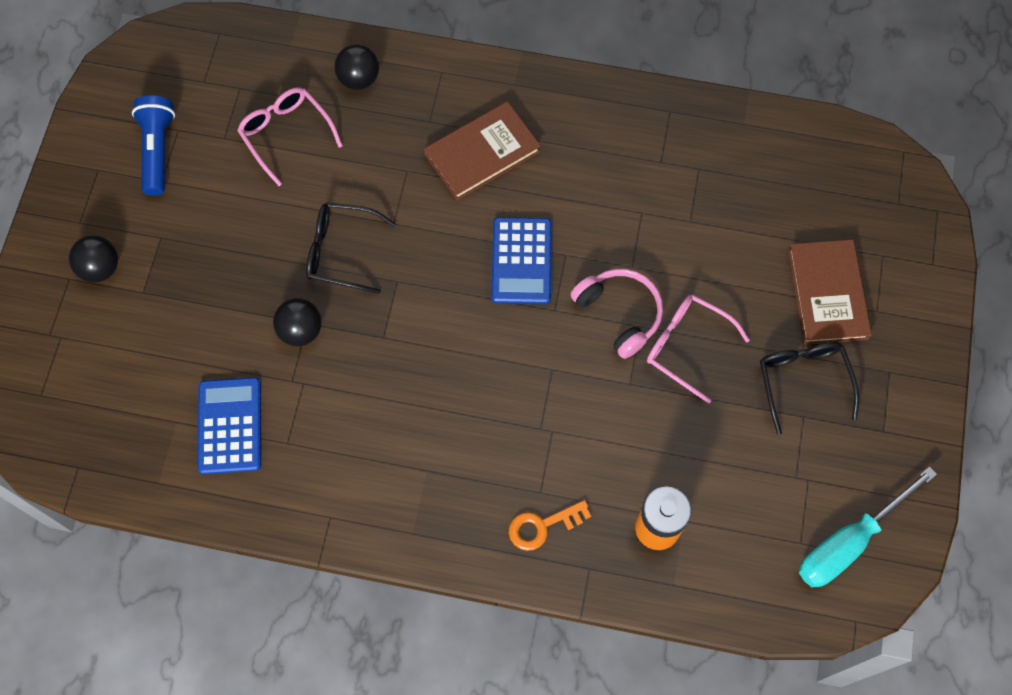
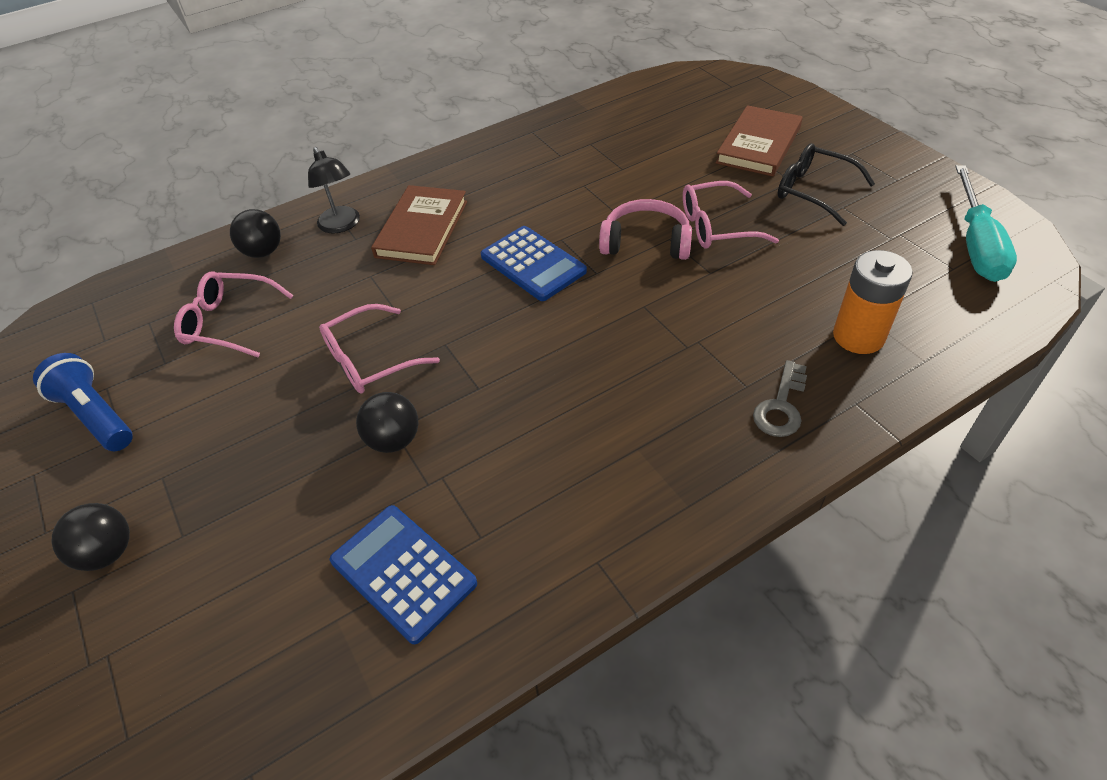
camera: 40 degrees left, 20 degrees down
(341, 251) = (370, 360): black glasses -> pink glasses
(432, 98) = (342, 225): none -> black lamp
(542, 526) = (781, 406): orange key -> grey key
(827, 294) = (758, 145): brown book -> brown book turned 75 degrees clockwise

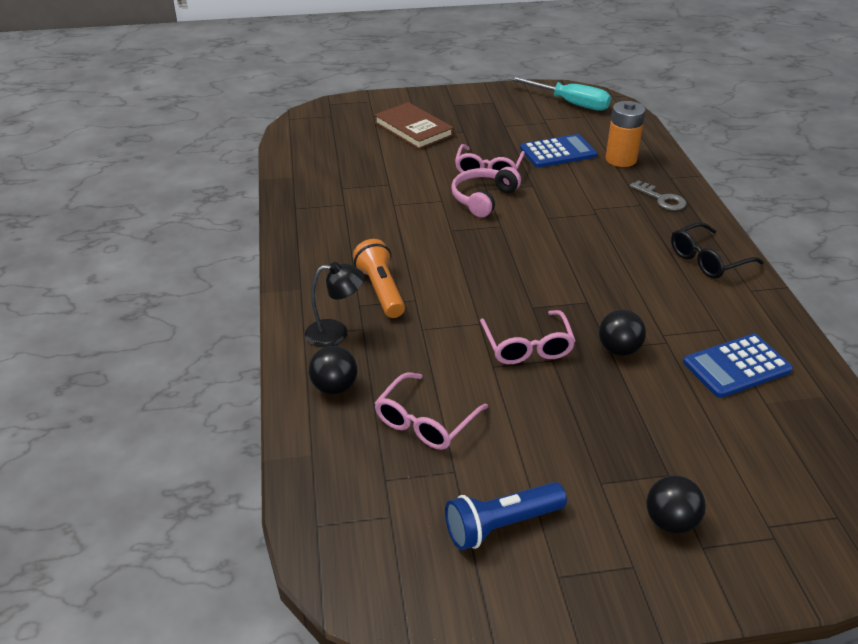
camera: 70 degrees left, 10 degrees down
(422, 229) = (381, 290): brown book -> orange flashlight
(533, 264) = (470, 248): blue calculator -> blue calculator (558, 152)
(813, 191) = (481, 129): black glasses -> black glasses (708, 260)

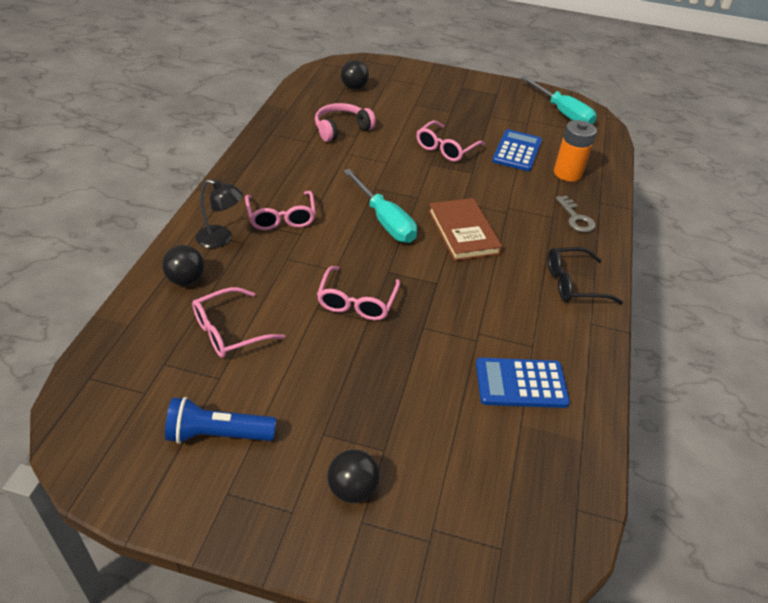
camera: 20 degrees right, 5 degrees up
(381, 290) = (281, 217): orange flashlight -> pink glasses
(413, 129) = (412, 98): brown book -> brown book (463, 232)
(483, 199) = (422, 171): pink headphones -> pink headphones (341, 129)
(488, 259) = (384, 220): none -> turquoise screwdriver
(558, 152) = (517, 151): blue calculator -> blue calculator turned 75 degrees counterclockwise
(619, 349) = (430, 331): black ball -> black ball (354, 87)

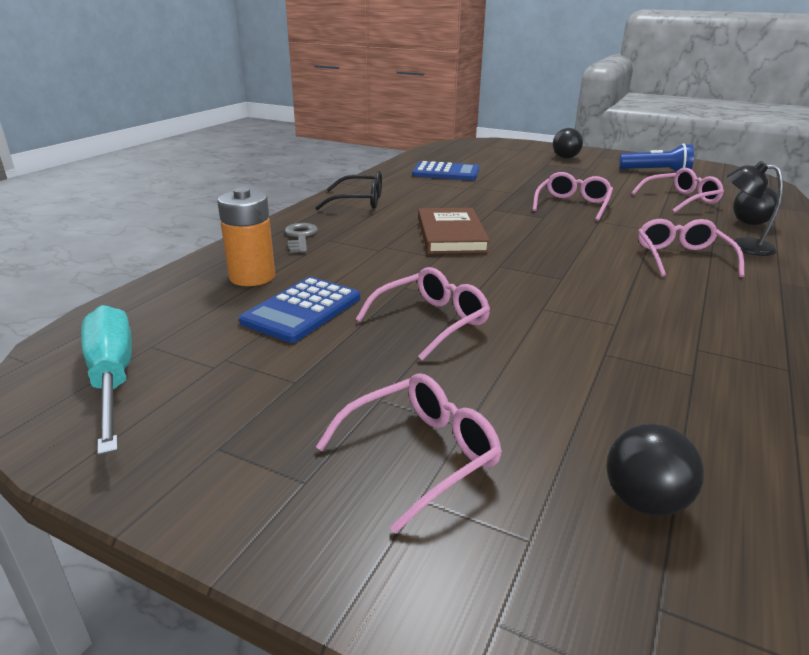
camera: 165 degrees left, 15 degrees down
(341, 129) = (641, 370): pink headphones -> none
(384, 220) = (547, 248): turquoise screwdriver -> none
(428, 95) = (421, 454): none -> pink glasses

